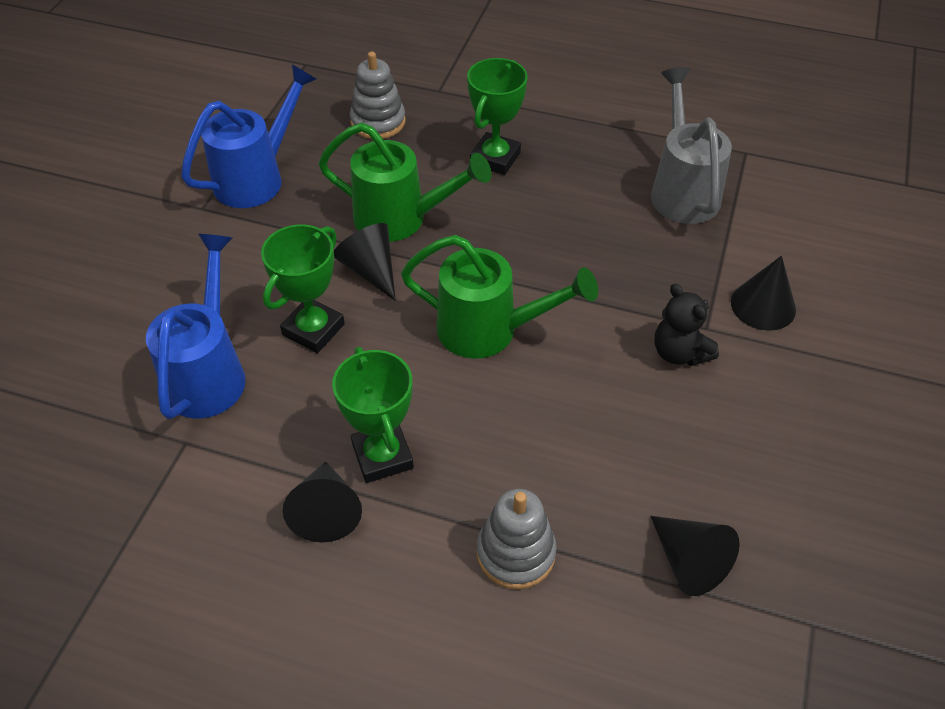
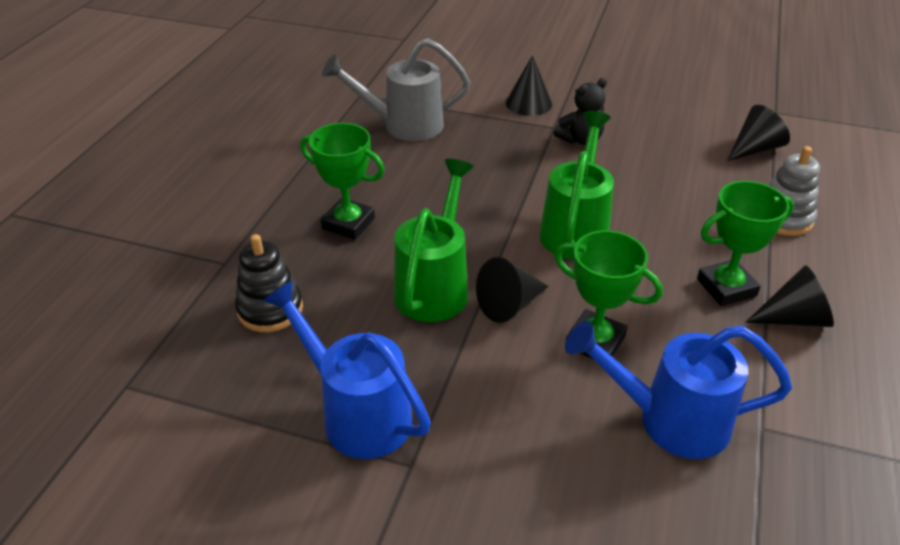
camera: 90 degrees left, 10 degrees down
(378, 122) = (270, 309): grey stacking toy -> black stacking toy

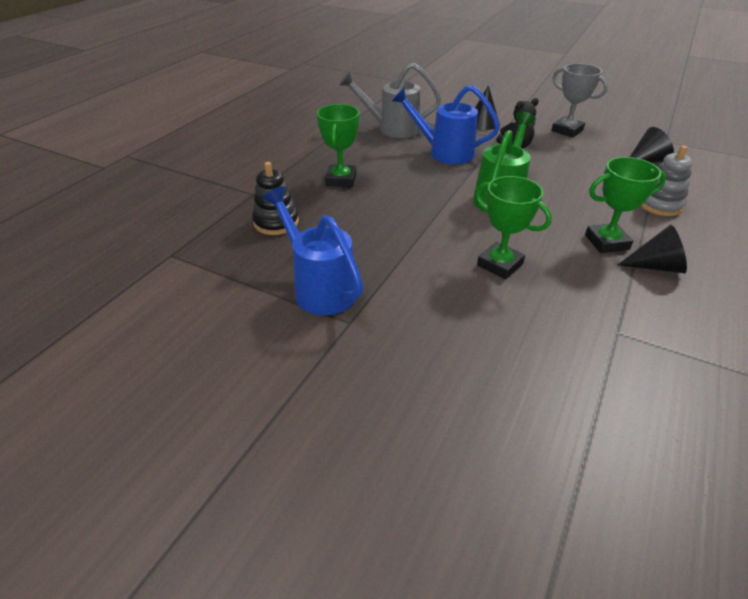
camera: 10 degrees right, 0 degrees up
(348, 223) = (341, 179): green trophy -> green trophy turned 60 degrees clockwise
(434, 286) = (391, 220): green watering can -> none
(509, 305) = (442, 236): black cone -> none
(644, 106) = (567, 130): none -> grey trophy
(670, 420) = (546, 318): blue watering can -> blue watering can (445, 152)

